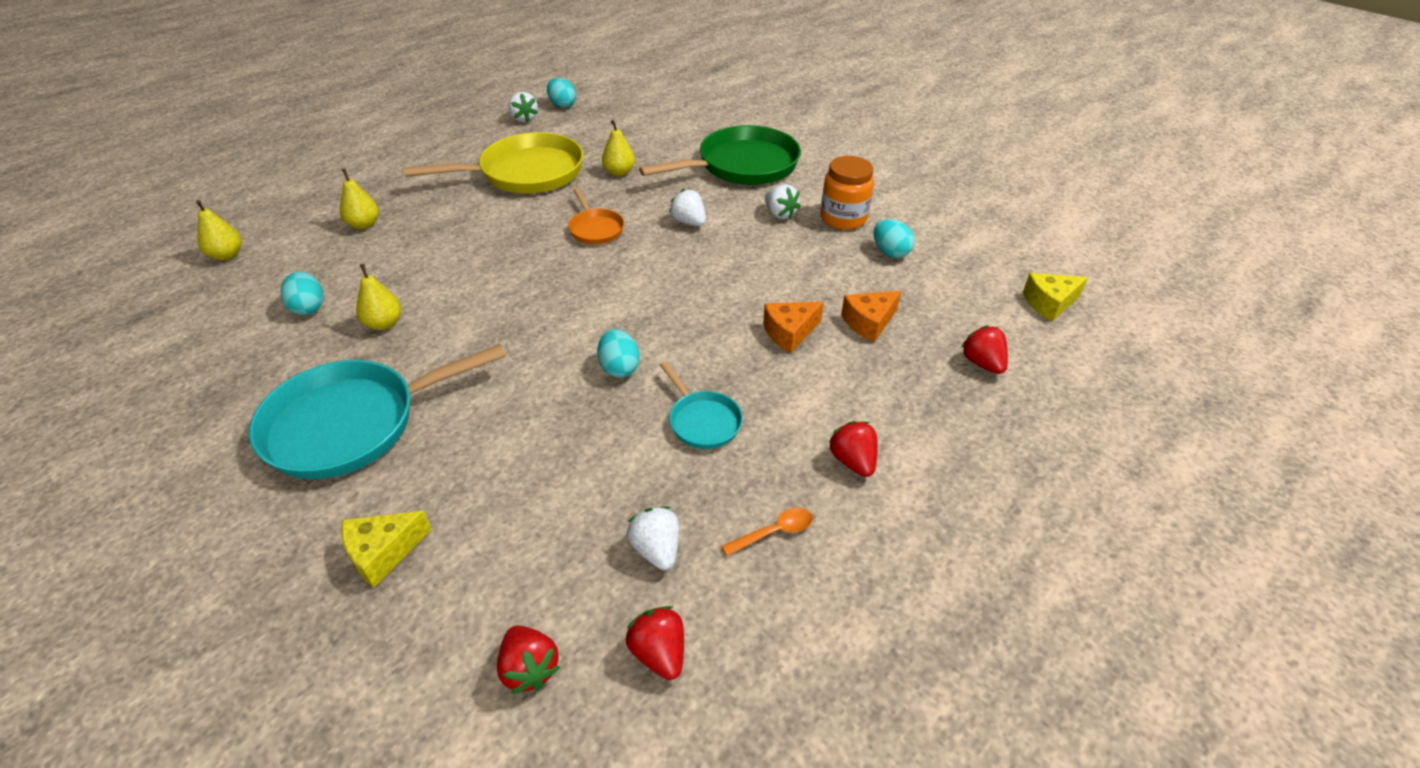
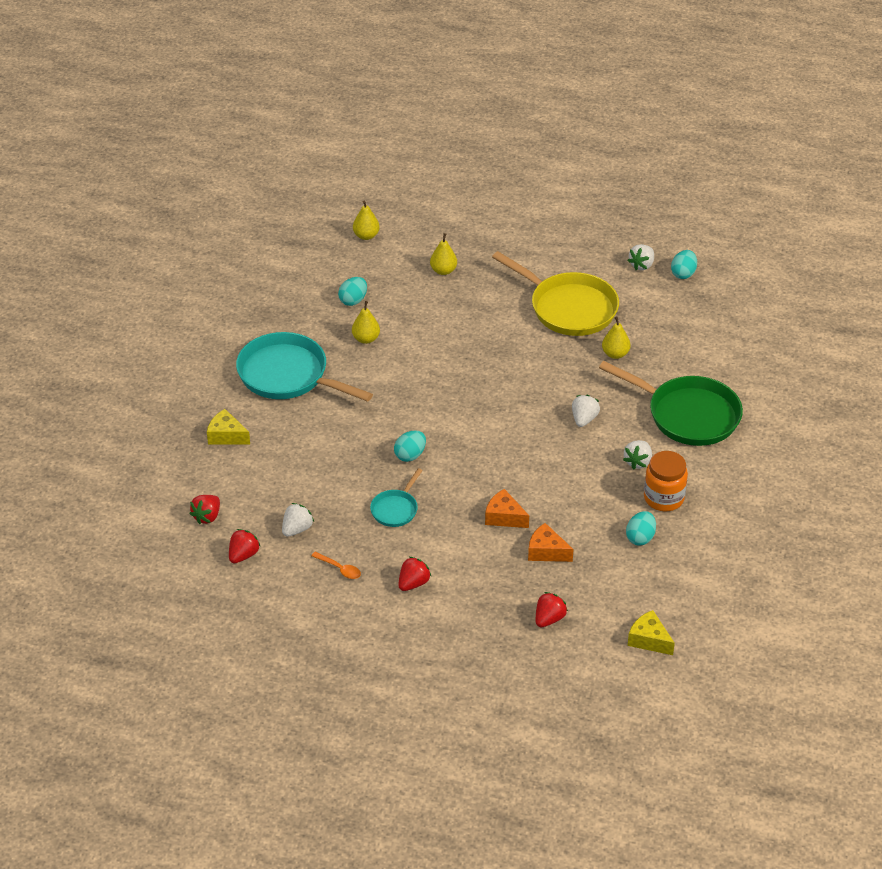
camera: 60 degrees right, 0 degrees up
(595, 229) = (534, 377): orange pan -> none

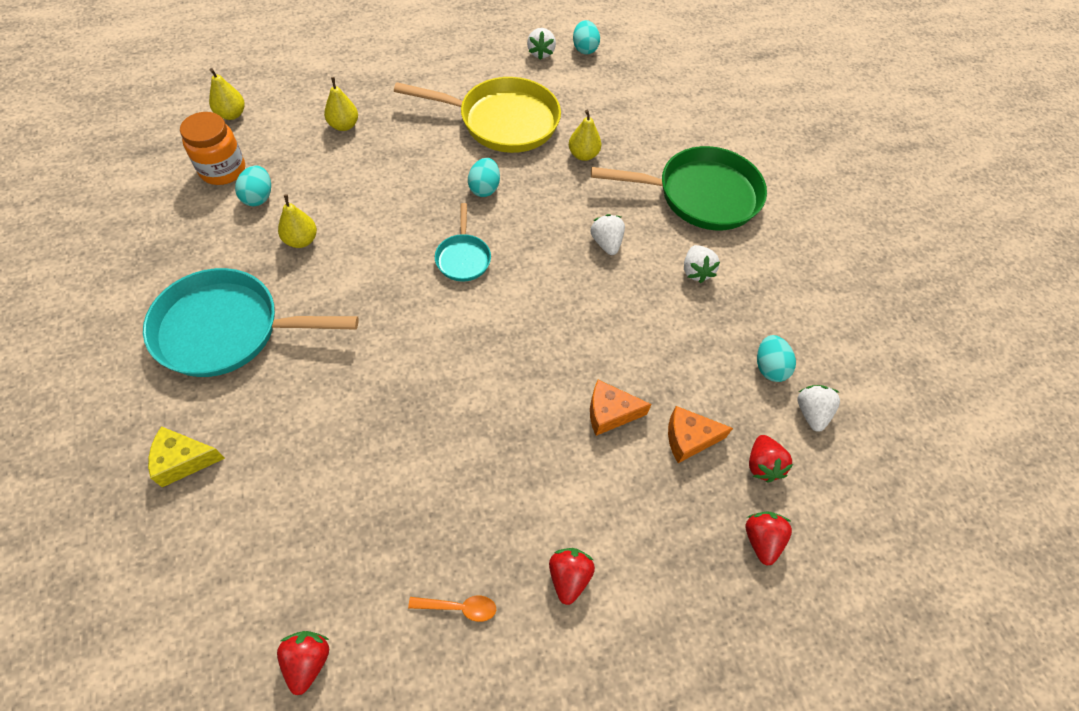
camera: 35 degrees left, 15 degrees up
(207, 516) = (218, 618): red strawberry -> red strawberry (762, 465)
(297, 529) = (363, 569): white strawberry -> white strawberry (811, 413)
(395, 509) = (476, 467): turquoise pan -> turquoise pan (463, 258)
(410, 455) = (446, 377): turquoise egg -> turquoise egg (484, 188)
(649, 640) = (883, 507): yellow cheese -> none
(663, 498) = (753, 304): orange jar -> orange jar (223, 170)

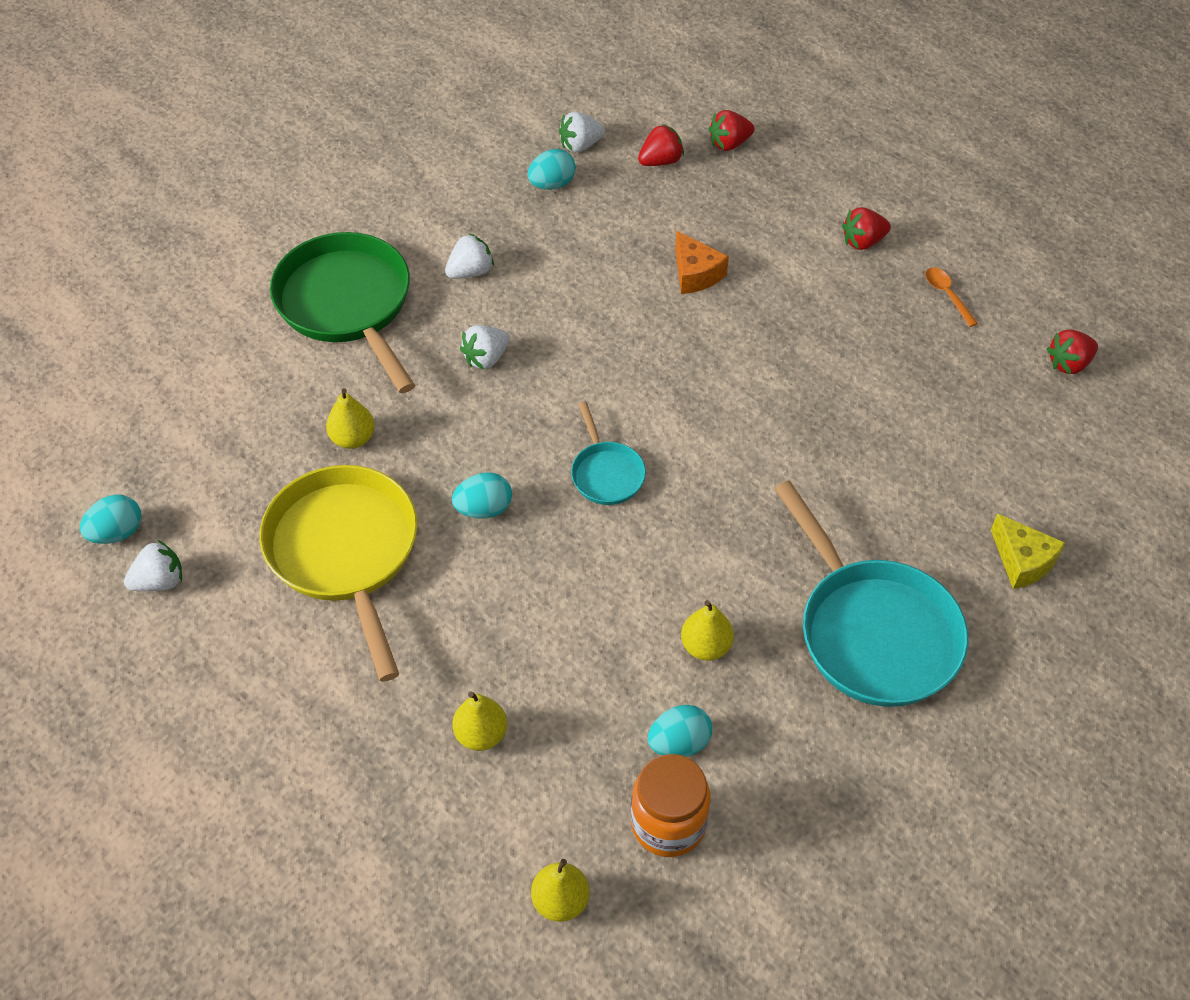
camera: 115 degrees left, 5 degrees down
(463, 258) = (606, 473): turquoise pan -> turquoise pan turned 105 degrees clockwise
(689, 439) = (675, 213): orange cheese -> none

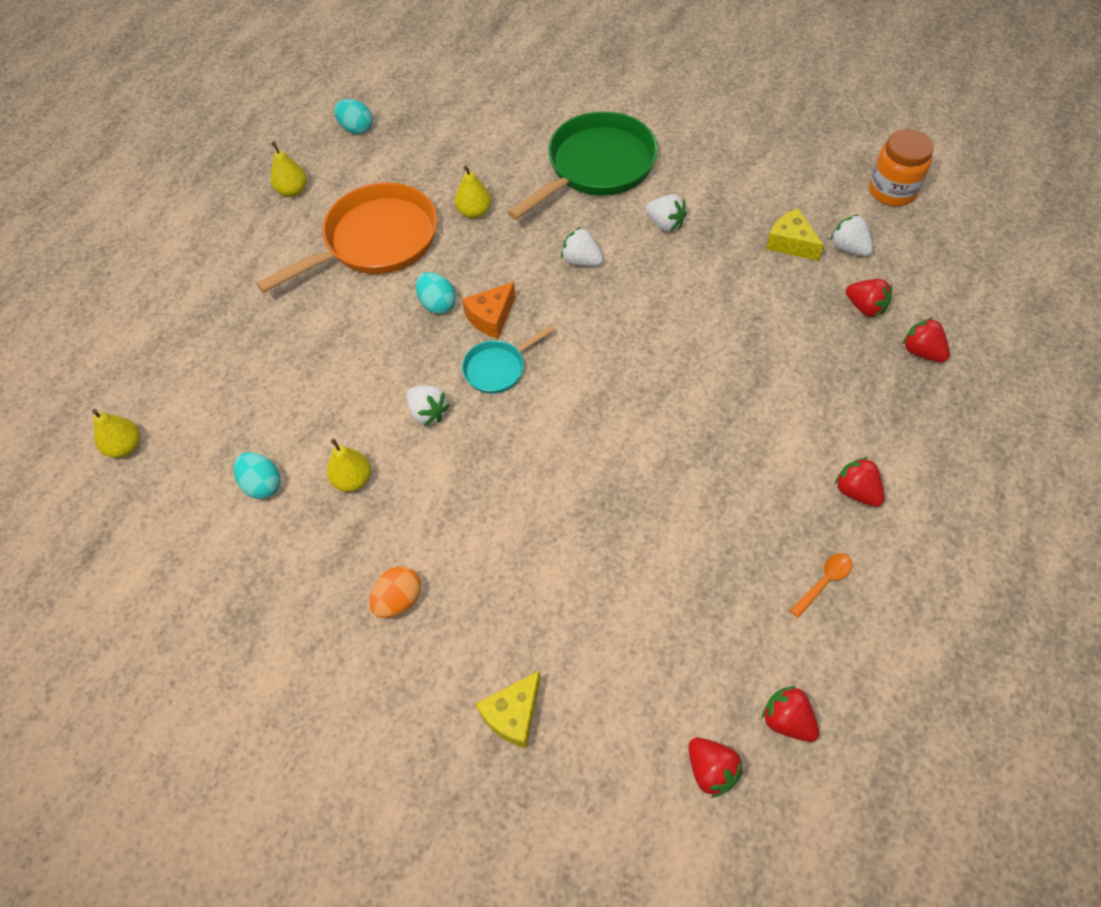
camera: 75 degrees right, 5 degrees up
(159, 581) = (325, 161): white strawberry -> white strawberry (428, 413)
(345, 552) = (375, 241): yellow pan -> orange pan
(481, 734) = (246, 362): yellow pear -> yellow pear (293, 191)
(552, 184) = (790, 243): turquoise egg -> yellow cheese
(668, 823) = (194, 496): orange jar -> orange jar (892, 191)
(695, 274) = (741, 369): orange cheese -> orange cheese (491, 317)
(873, 632) = (399, 600): turquoise pan -> orange egg
(1103, 429) = (711, 770): none -> red strawberry

